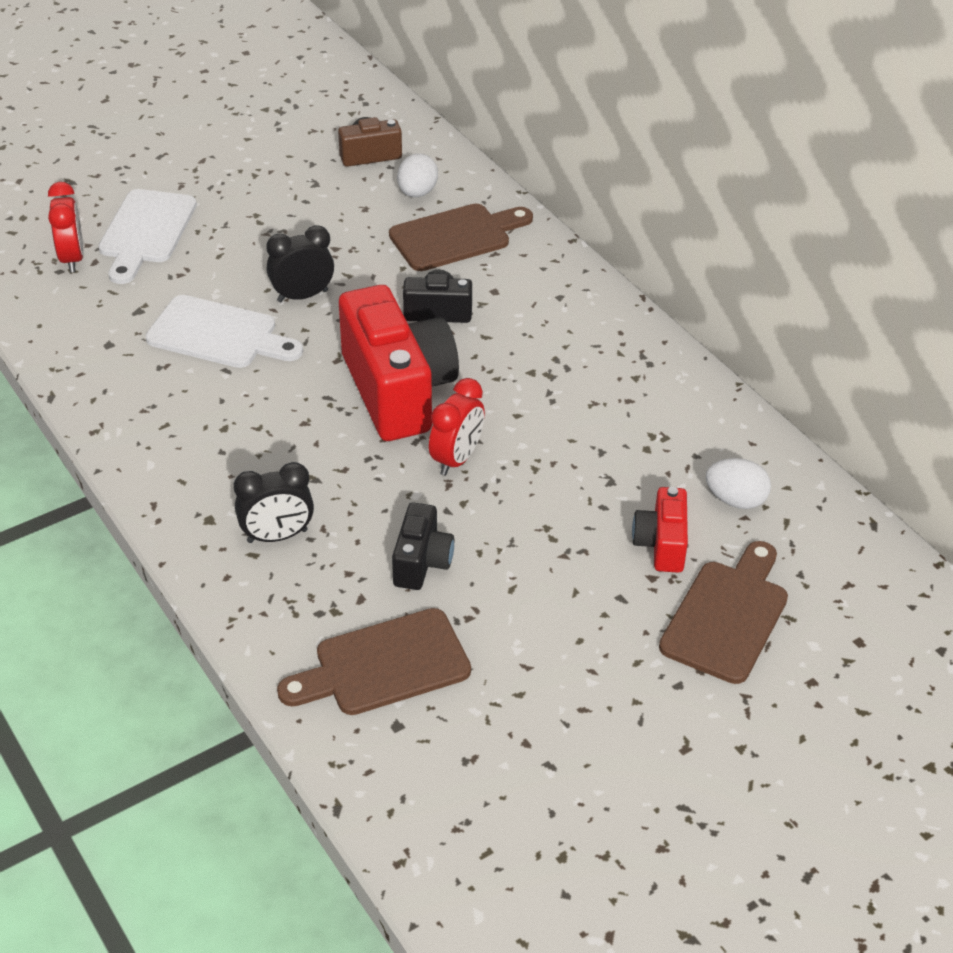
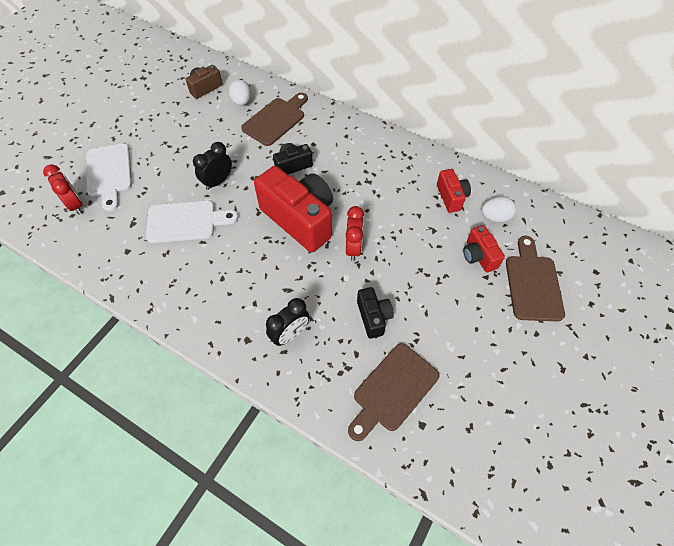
camera: 25 degrees left, 15 degrees up
(678, 445) = (451, 197): none -> red camera

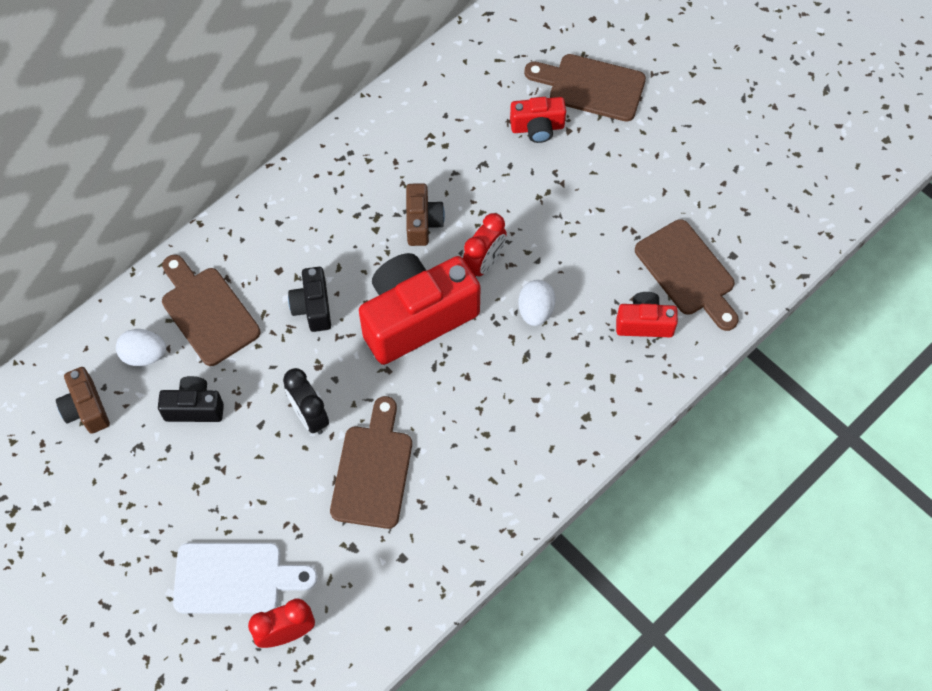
camera: 75 degrees left, 5 degrees up
(186, 222) = (373, 470): white cutting board -> brown cutting board
(290, 334) = (591, 365): black clock -> none
(353, 248) = (484, 263): red clock -> red clock turned 105 degrees clockwise
(373, 206) = (422, 222): none -> brown camera
(373, 317) = (591, 267): black camera -> black camera (194, 408)
(451, 197) = (437, 126): red camera -> red camera (644, 323)
(495, 217) = (485, 89): white egg -> white egg (535, 311)

